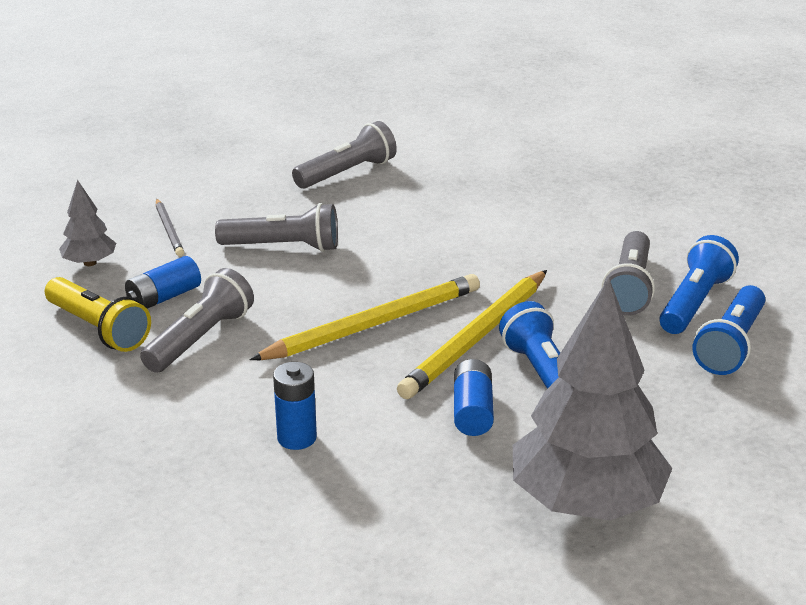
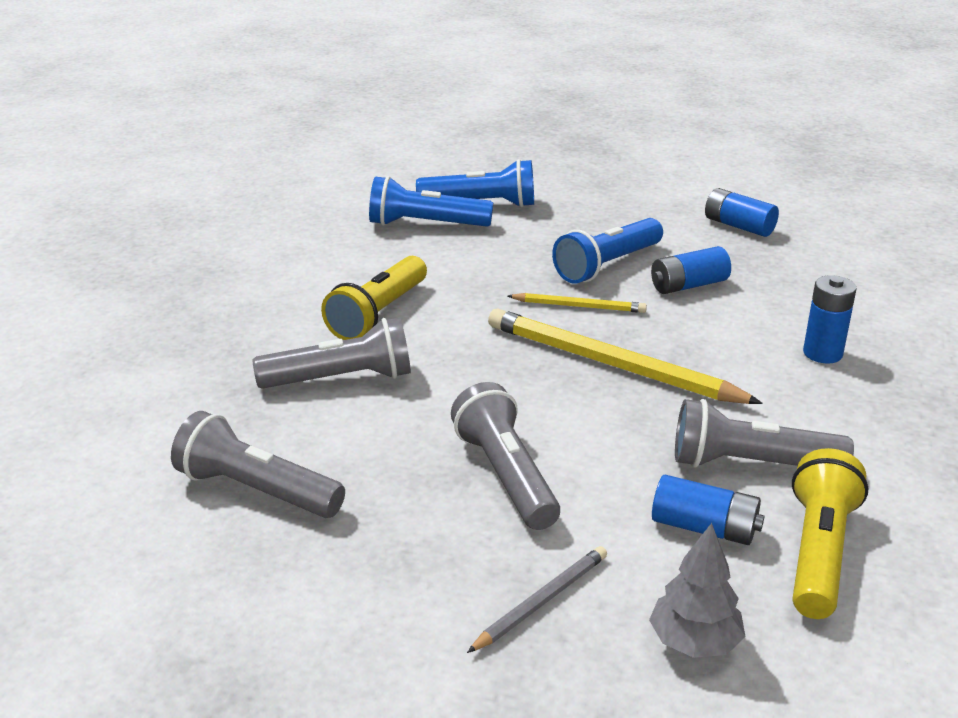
camera: 115 degrees left, 0 degrees up
(477, 338) = (579, 306): yellow pencil -> yellow pencil, size x0.51
(530, 246) = (378, 314): none -> yellow flashlight
(586, 502) = (738, 226): grey tree -> blue battery
(629, 288) = (423, 254): grey flashlight -> grey flashlight (341, 379)

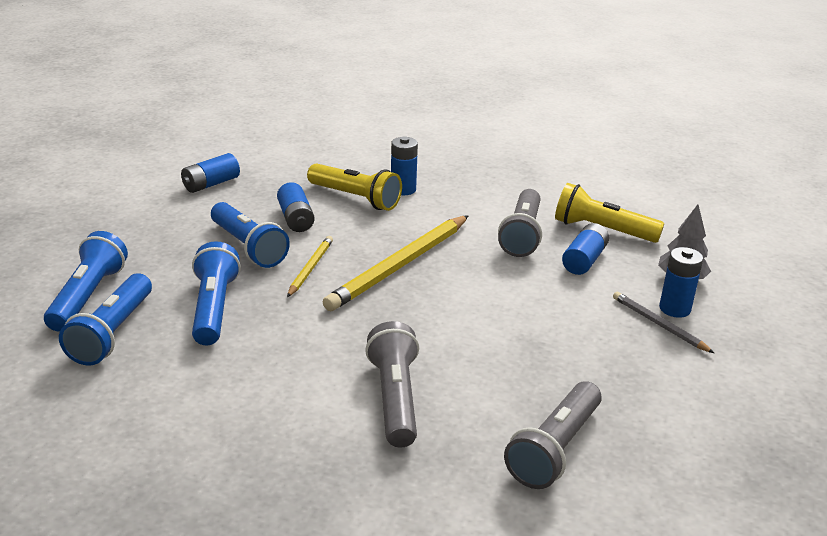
camera: 85 degrees left, 0 degrees up
(378, 314) = (287, 372): yellow flashlight -> yellow flashlight (355, 198)
(480, 263) = (214, 308): none -> blue flashlight
(506, 475) = (534, 325): grey flashlight -> none
(593, 625) = (674, 309): none -> blue battery

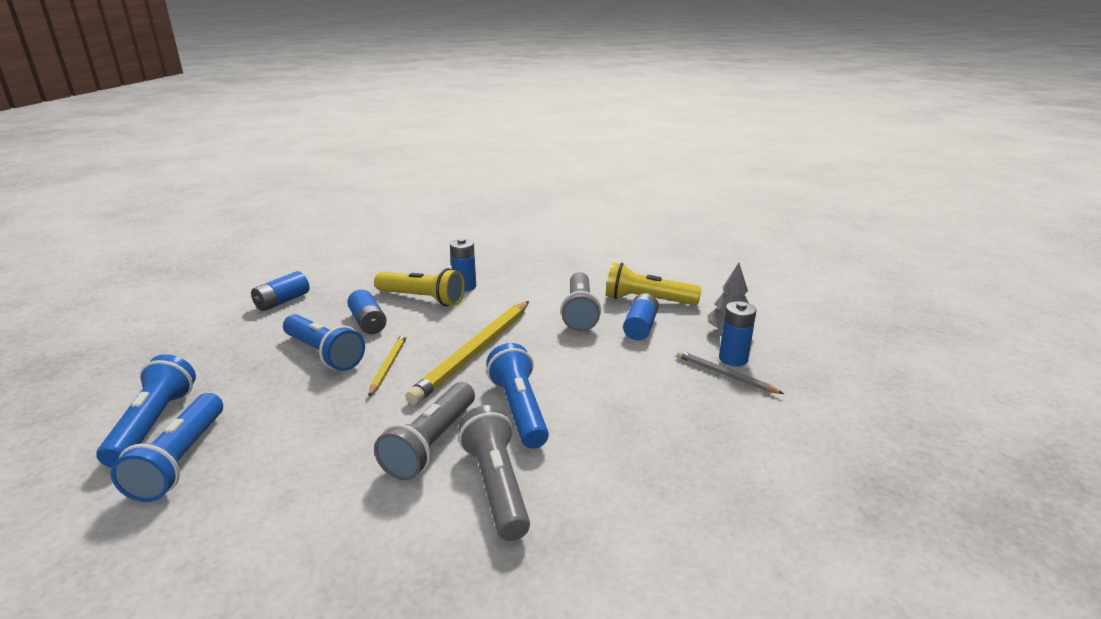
camera: 10 degrees left, 5 degrees down
(214, 308) = (293, 418): blue flashlight -> blue flashlight (519, 409)
(554, 449) = (671, 514): grey flashlight -> grey flashlight (431, 444)

